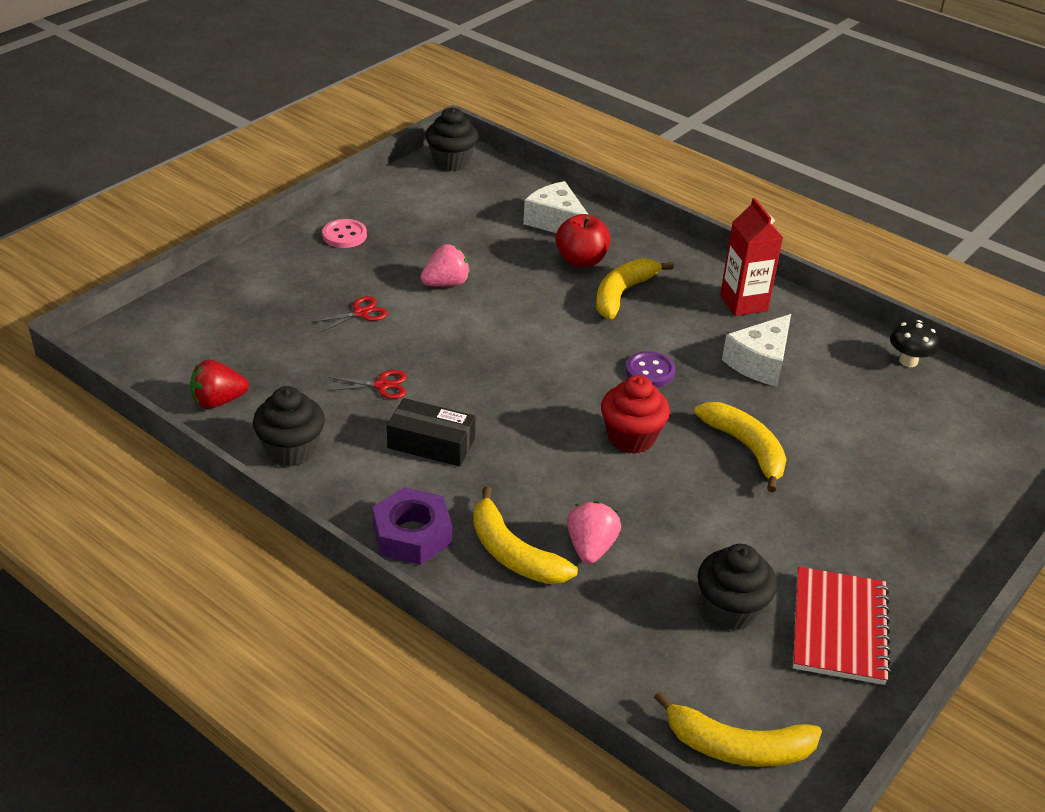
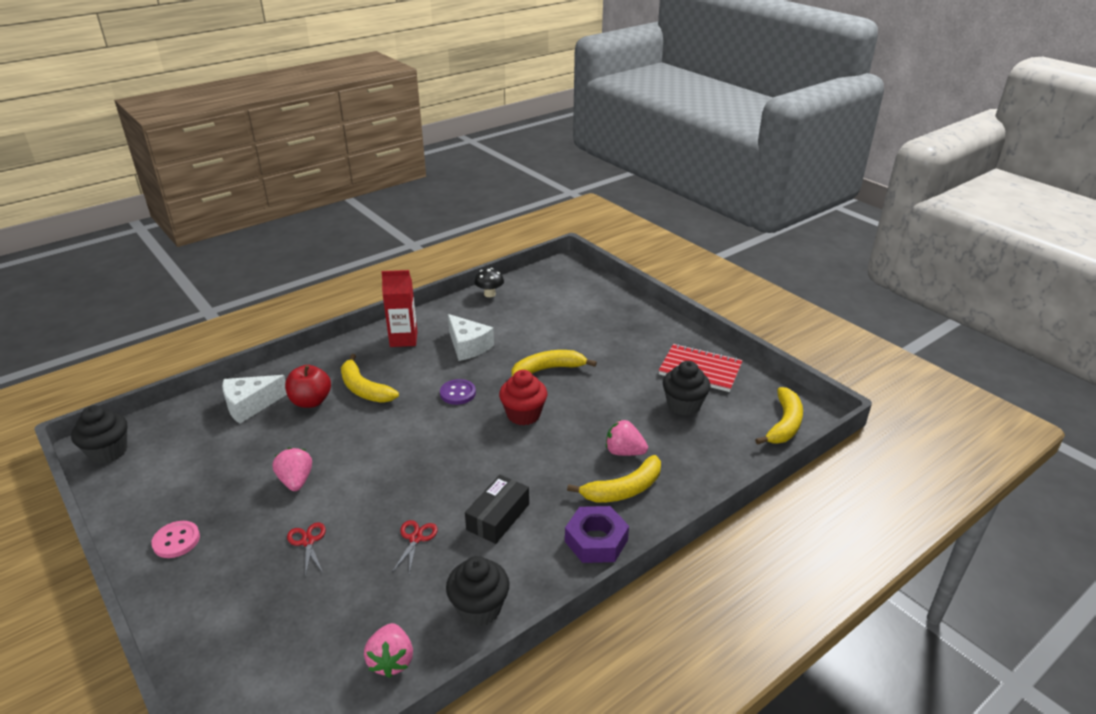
camera: 75 degrees left, 5 degrees down
(218, 401) = (391, 661): red strawberry -> pink strawberry

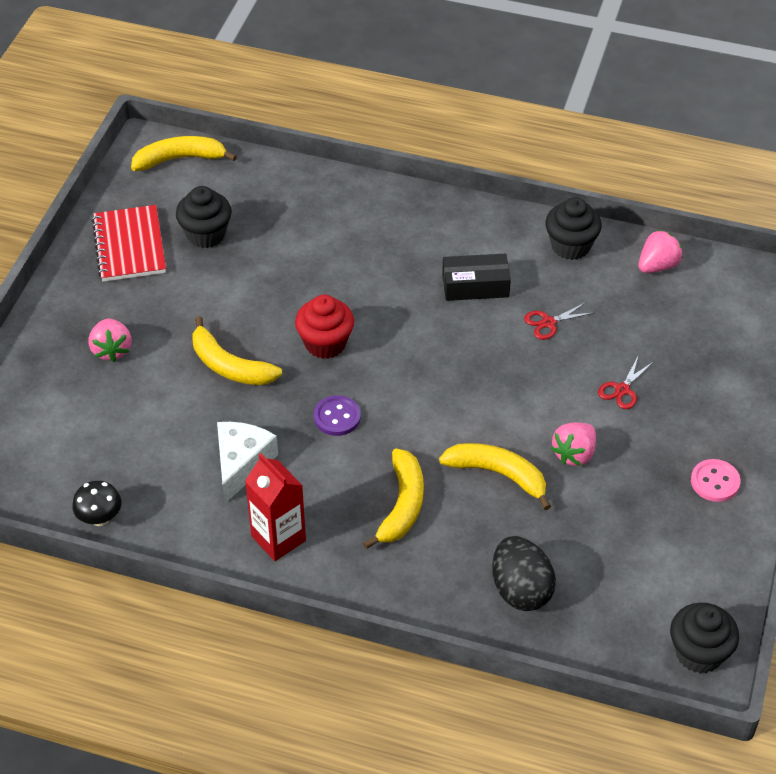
camera: 125 degrees left, 15 degrees up
(250, 405) = (521, 590): white cheese -> black egg
(311, 401) = (464, 537): red apple -> none
(596, 540) = (442, 215): purple nut -> none
(623, 489) = (368, 225): yellow banana -> yellow banana (498, 474)
(624, 452) = (317, 246): pink strawberry -> pink strawberry (112, 350)

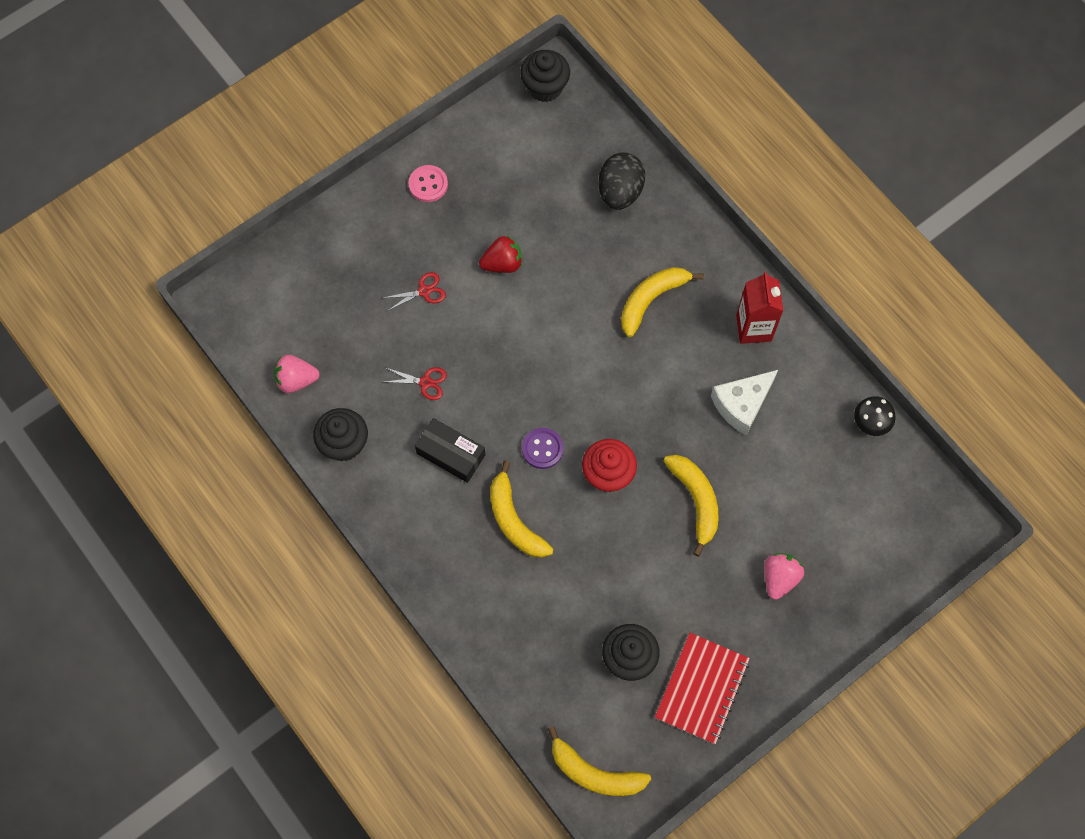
camera: 145 degrees left, 20 degrees up
(337, 417) = (646, 400): purple button -> purple button (542, 449)
(498, 474) = (567, 281): yellow banana -> yellow banana (514, 520)
(574, 454) = (502, 263): pink strawberry -> red strawberry

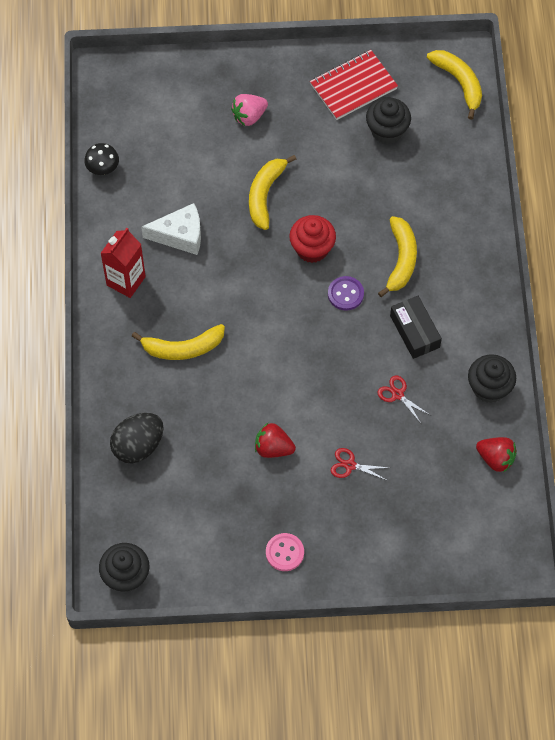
camera: 145 degrees left, 5 degrees down
(296, 380) = (495, 458): pink strawberry -> red strawberry

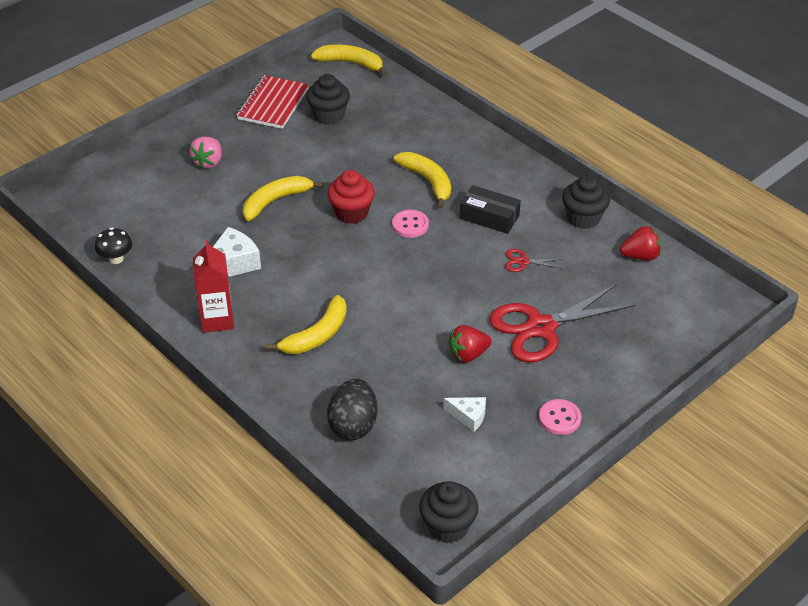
camera: 40 degrees left, 20 degrees down
(223, 500) = (468, 416): none -> white cheese
(265, 195) = (275, 201): yellow banana -> yellow banana turned 75 degrees clockwise
(345, 294) = (410, 225): purple button -> pink button
(350, 465) = (541, 327): red scissors -> red scissors, size x2.38

